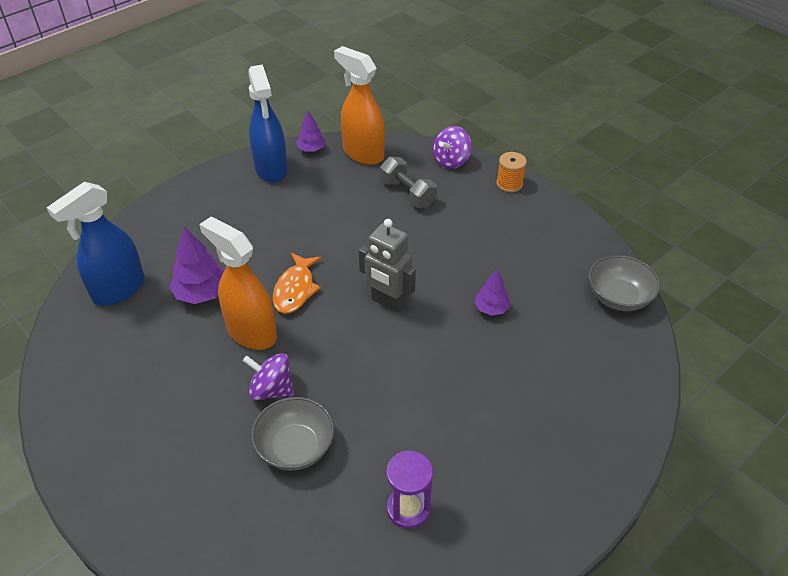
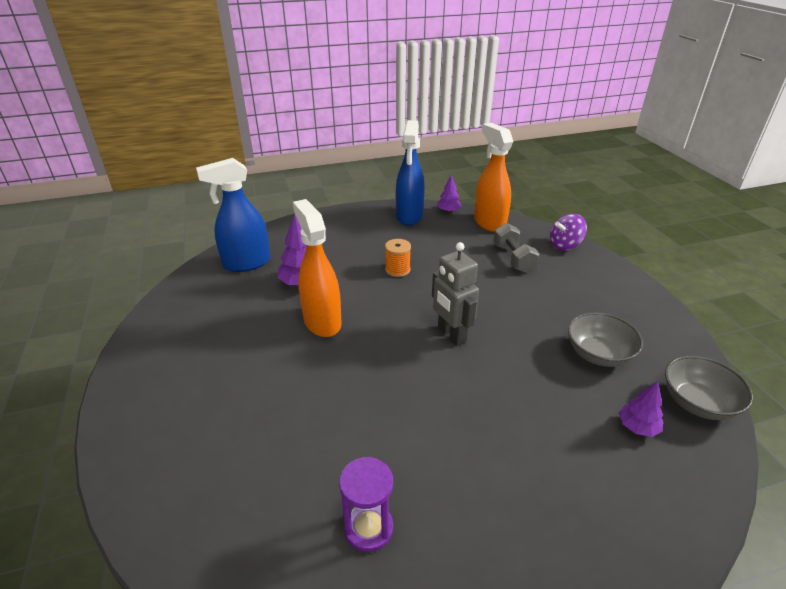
camera: 25 degrees right, 10 degrees down
(271, 389) = (310, 370): purple spinning top -> none
(295, 289) = (377, 301): orange fish -> none
(295, 447) = (299, 426): grey bowl -> grey bowl (598, 354)
(491, 308) = (549, 370): purple tree -> purple tree (637, 427)
(509, 184) = (614, 275): orange spool -> orange spool (397, 270)

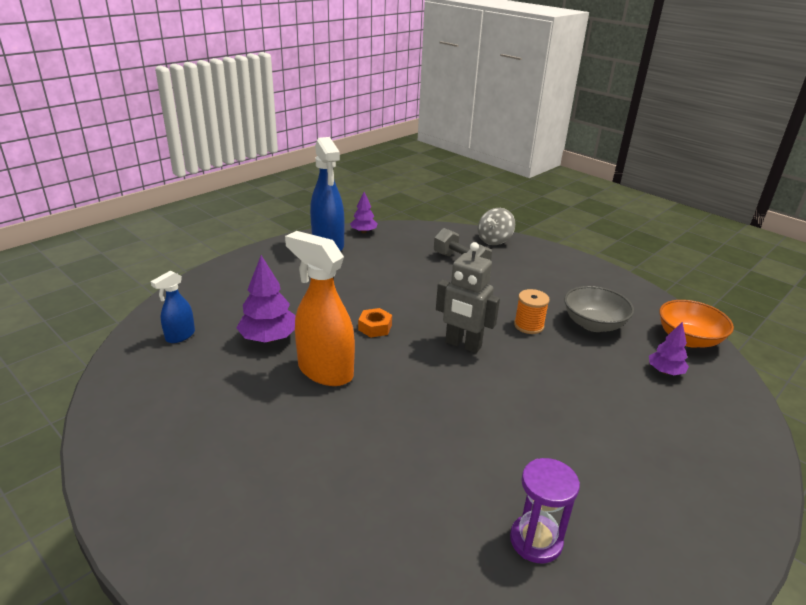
camera: 30 degrees left, 5 degrees down
(246, 263) = (180, 336): blue spray bottle -> blue spray bottle, size x0.53
(389, 297) = (375, 327): none -> orange nut
(397, 270) = (360, 299): orange spool -> orange spool (528, 325)
(489, 223) = (412, 235): orange spray bottle -> none
(565, 245) = (494, 240): purple spinning top -> grey spinning top
(697, 403) = (688, 339): grey bowl -> orange bowl

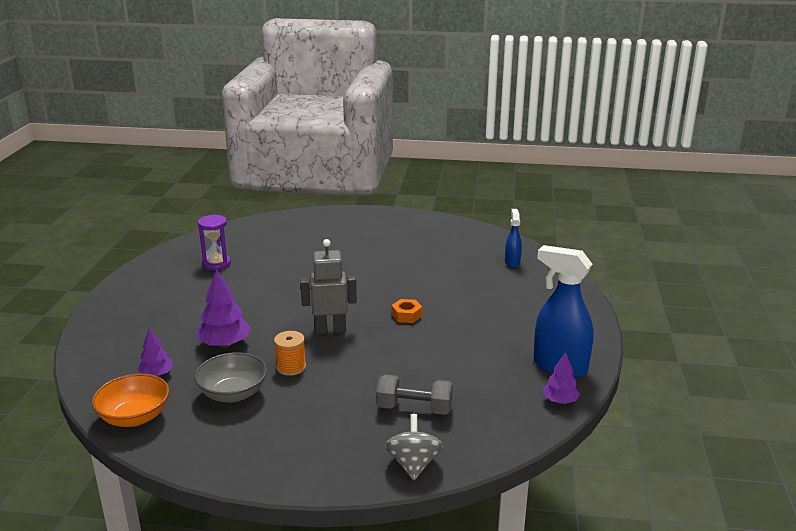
camera: 145 degrees right, 5 degrees down
(269, 338) = (461, 282): purple tree -> purple tree (224, 344)
(325, 371) = (399, 280): orange spray bottle -> none

